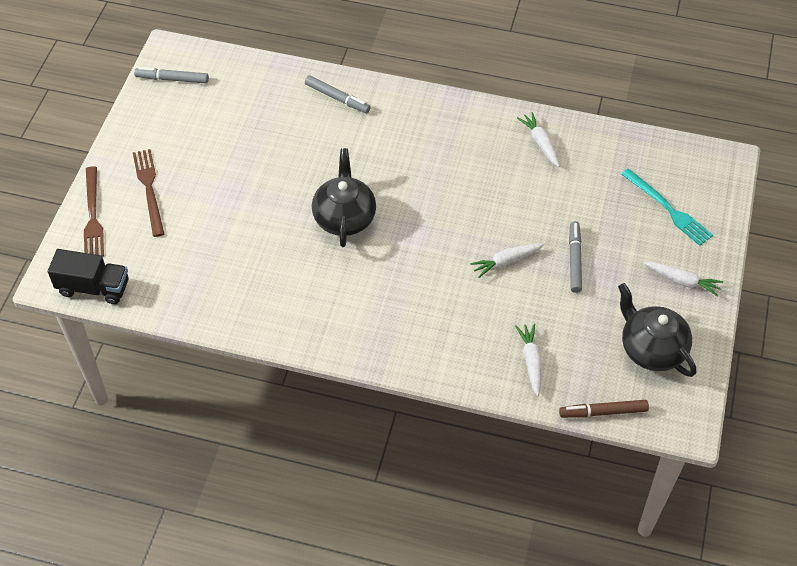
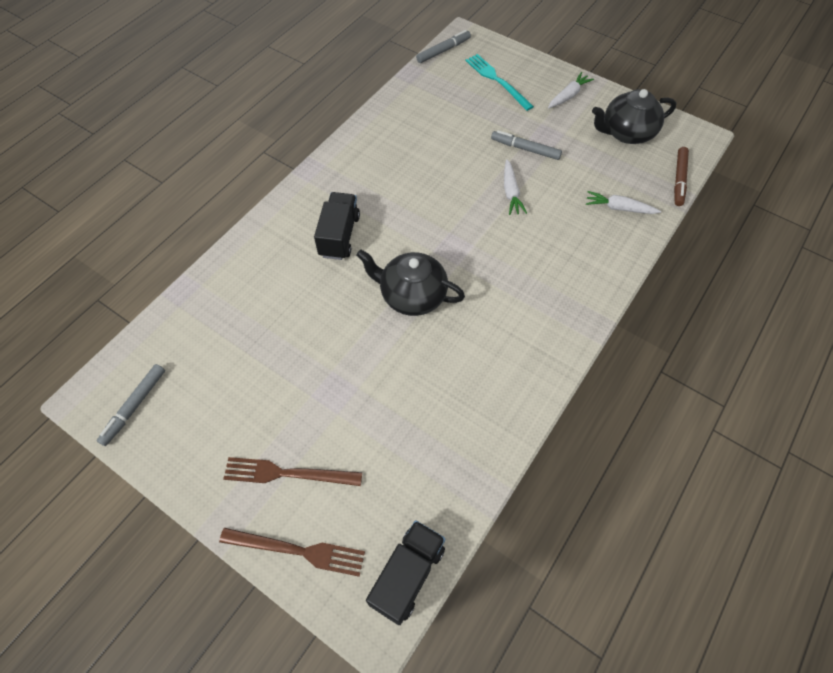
camera: 70 degrees left, 5 degrees up
(337, 98) = (257, 258): grey marker -> grey marker (443, 51)
(387, 145) = (339, 236): none -> black truck
(540, 143) = (393, 131): white carrot -> none
(668, 209) = (496, 80): turquoise fork -> turquoise fork turned 105 degrees counterclockwise

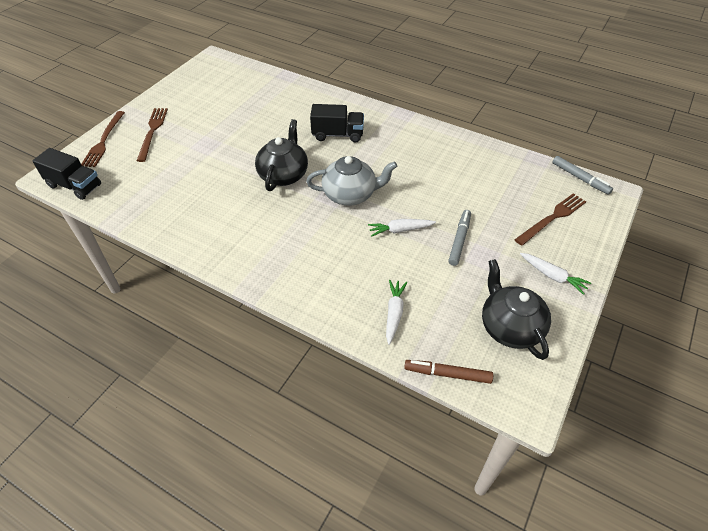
camera: 85 degrees right, 10 degrees down
(134, 406) = (206, 72): grey marker -> none
(453, 230) = (350, 195): none -> grey teapot
(496, 80) = (552, 218): turquoise fork -> brown fork

